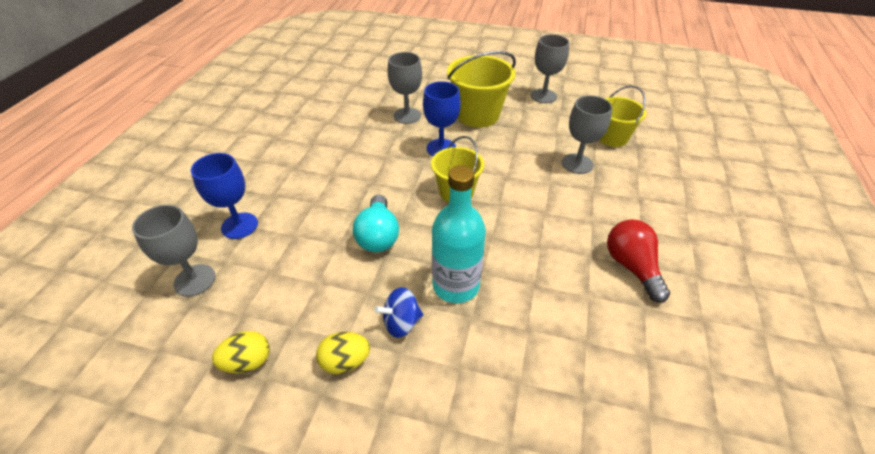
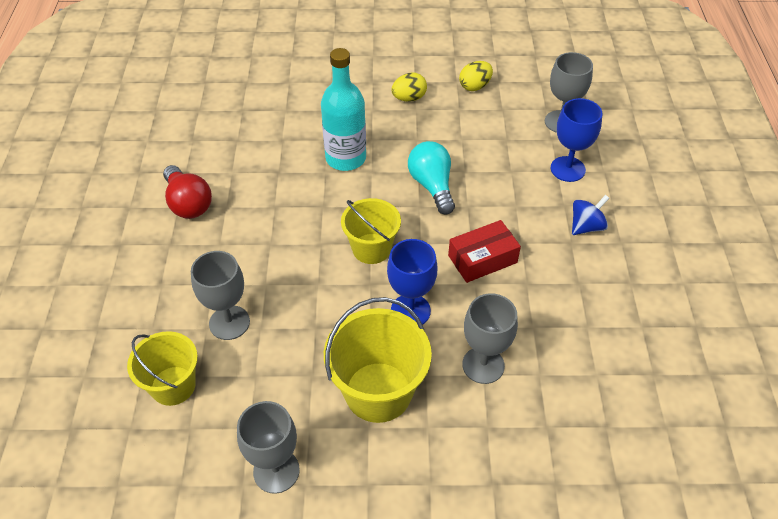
camera: 165 degrees right, 5 degrees up
(370, 169) = (482, 259): none -> red box
(401, 323) = (380, 126): blue spinning top -> blue spinning top (586, 227)

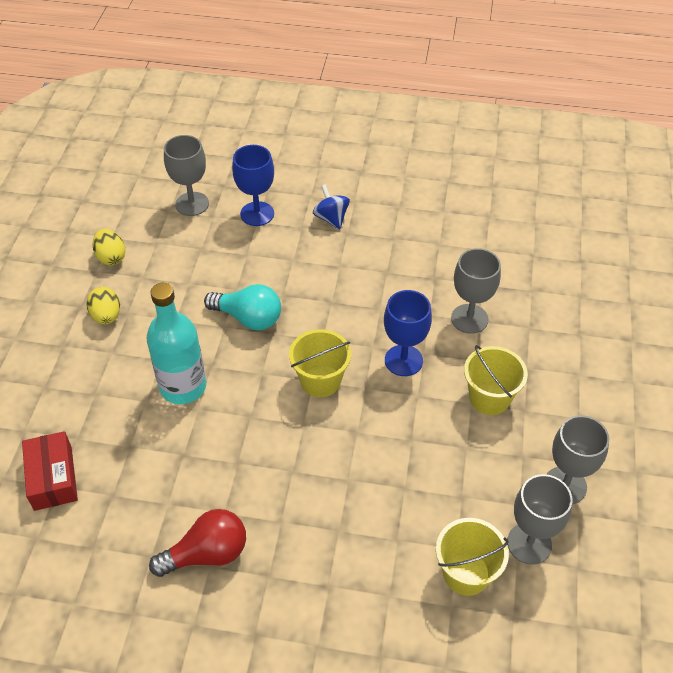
camera: 80 degrees left, 0 degrees up
(229, 322) = (393, 516): grey goblet -> grey goblet (529, 543)
(378, 392) = (489, 398): yellow bucket -> yellow bucket, size x0.66
(432, 186) = (248, 318): turquoise light bulb -> turquoise light bulb turned 150 degrees counterclockwise
(482, 259) = (353, 297): red box -> red box (53, 478)

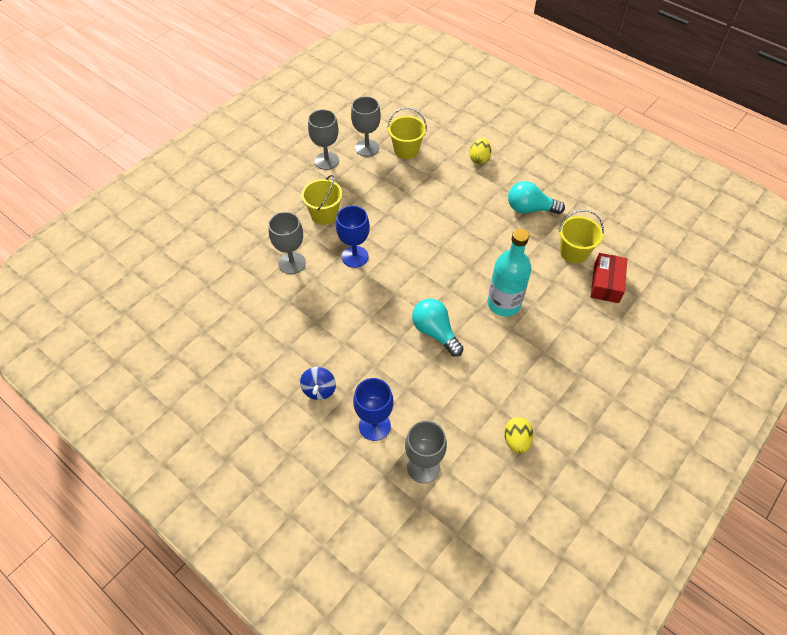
camera: 150 degrees left, 5 degrees up
(106, 316) = (538, 384): yellow egg -> yellow egg (479, 159)
(207, 554) = (530, 209): red light bulb -> turquoise light bulb
(320, 380) = (414, 268): yellow bucket -> yellow bucket (574, 252)

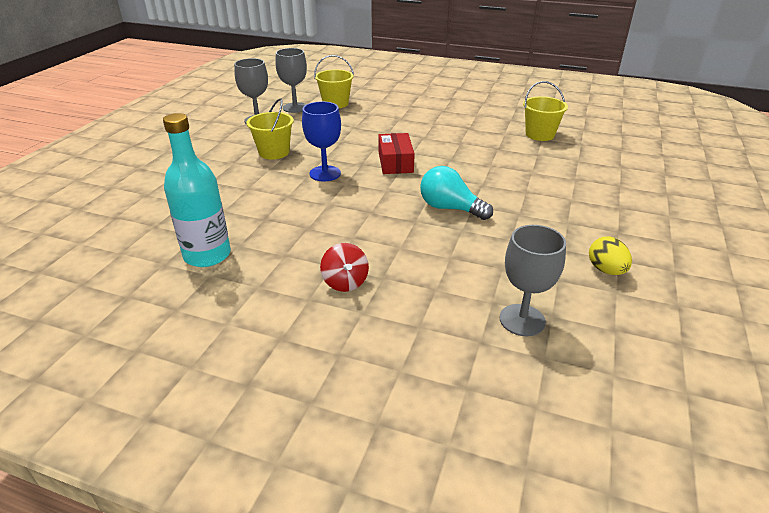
camera: 20 degrees left, 20 degrees down
(292, 263) = (254, 190): grey goblet -> none
(319, 390) = (345, 282): blue spinning top -> red spinning top
(374, 426) = (435, 297): blue goblet -> none
(479, 159) = (408, 99): yellow egg -> none
(504, 303) = (504, 176): turquoise bottle -> turquoise bottle (207, 255)
(530, 209) = (478, 117): turquoise light bulb -> none
(606, 283) = (586, 147): red box -> red box (395, 162)

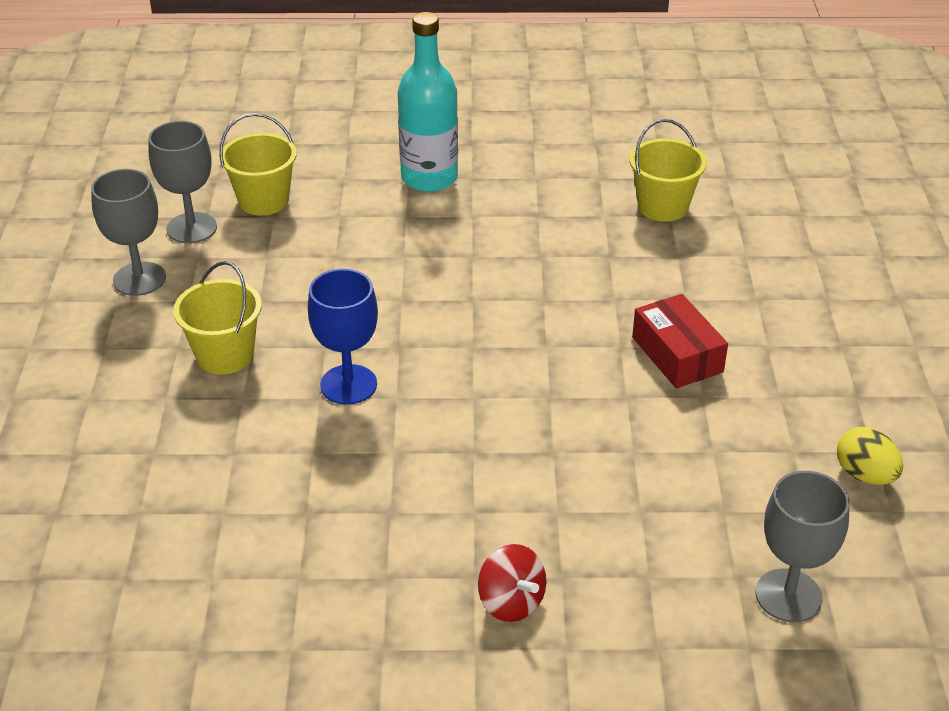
camera: 20 degrees left, 5 degrees up
(207, 255) = (260, 613): turquoise bottle -> turquoise bottle (429, 178)
(395, 162) = (455, 329): red box -> red box (677, 355)
(450, 208) = (595, 412): turquoise light bulb -> none

